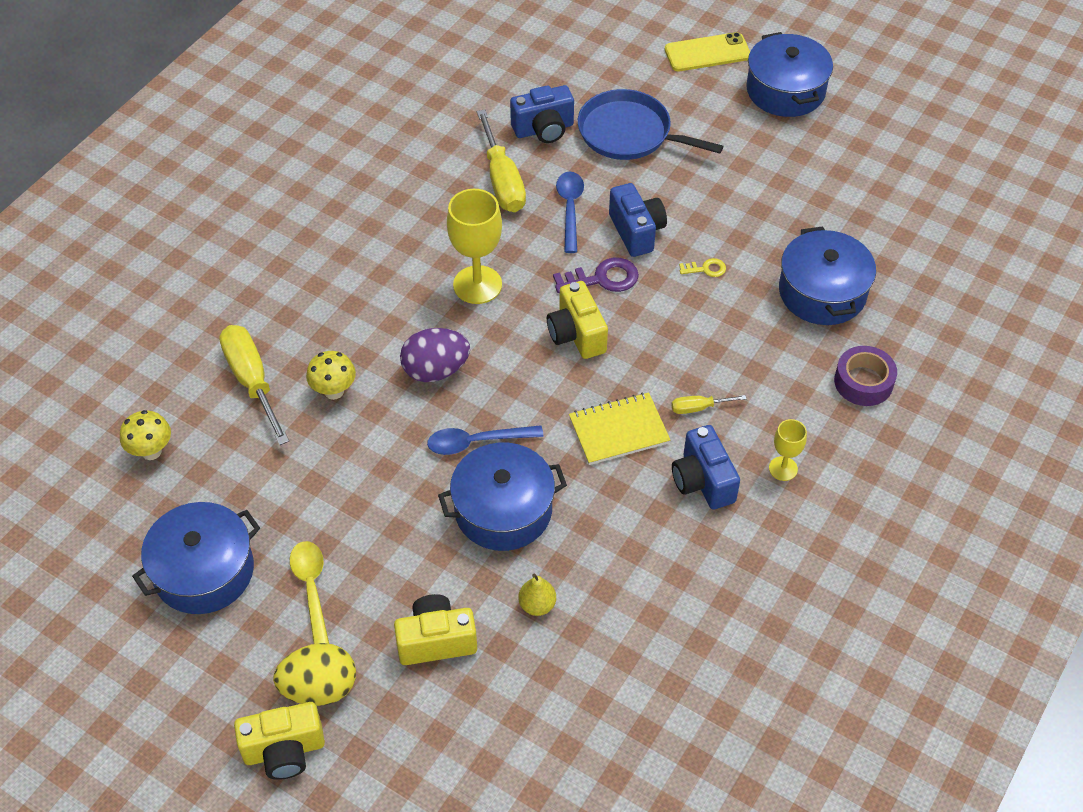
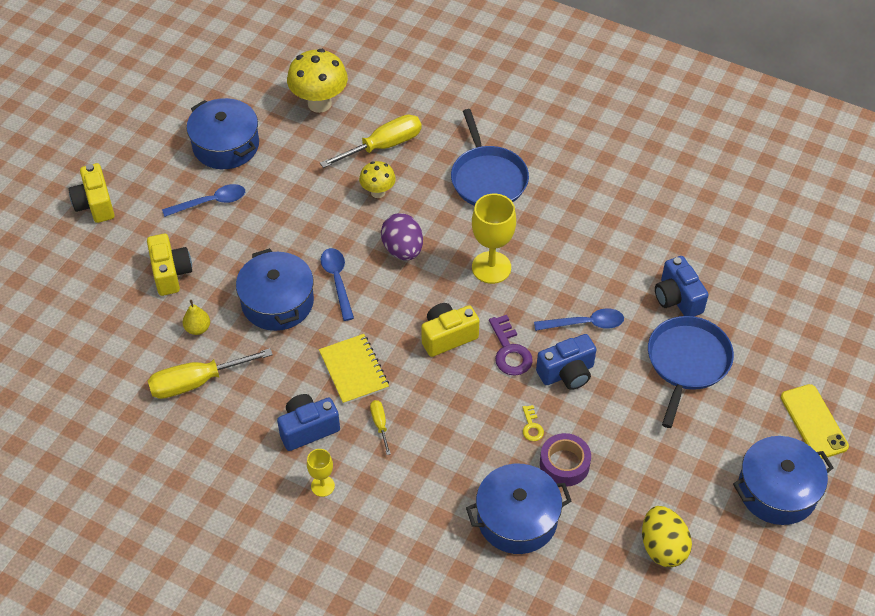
camera: 85 degrees right, 0 degrees up
(151, 451) = (319, 103): yellow mushroom -> yellow mushroom, size x1.74
(312, 590) = (211, 202): yellow spoon -> blue spoon
(319, 688) = (138, 216): yellow egg -> yellow egg (662, 547)
(334, 276) = (488, 178): none -> blue pan
(502, 180) = (609, 274): yellow screwdriver -> yellow screwdriver (197, 382)
(863, 382) = (417, 549): purple tape -> purple tape (564, 464)

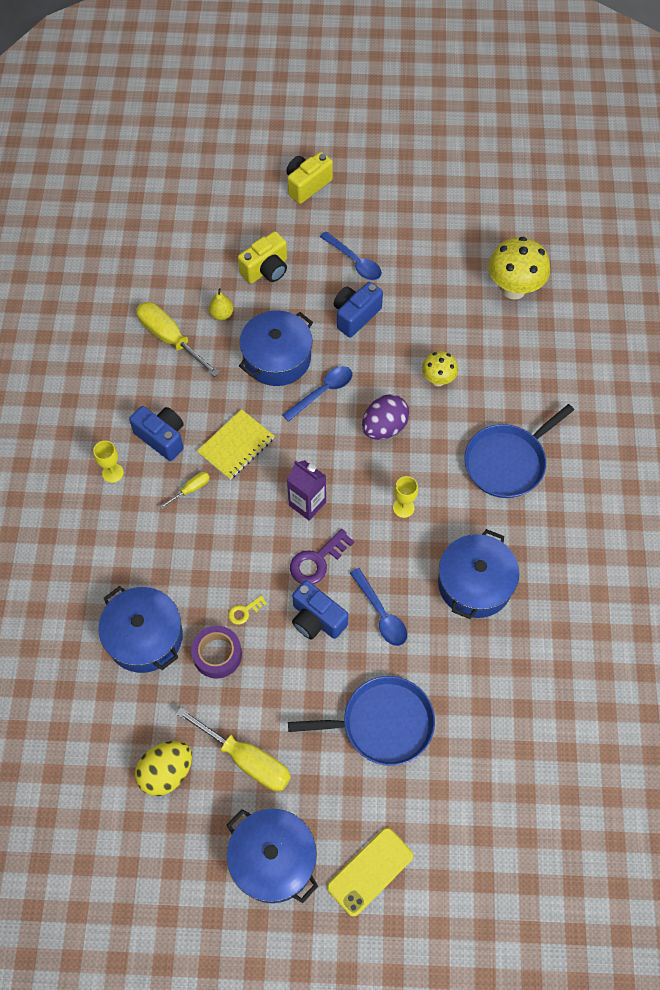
camera: 65 degrees right, 10 degrees up
(226, 145) = (422, 243): blue pot -> blue pot (475, 583)
(383, 146) = (494, 360): yellow screwdriver -> yellow screwdriver (246, 759)
(447, 337) = (307, 503): yellow camera -> purple carton
(491, 267) = (403, 508): yellow goblet -> yellow goblet, size x0.54
(677, 298) = (455, 687): blue camera -> blue camera (355, 316)

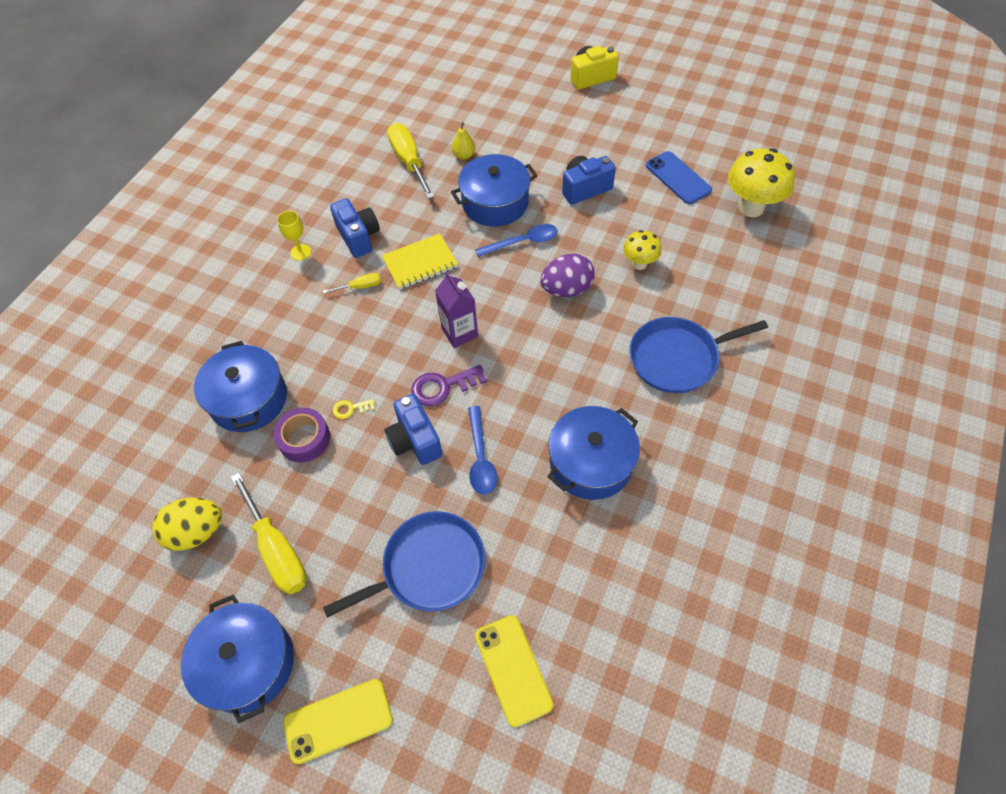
camera: 25 degrees right, 5 degrees down
(266, 269) = (521, 131): yellow camera -> none
(355, 262) = (605, 146): blue spoon -> none
(382, 723) = (429, 567): blue pan -> blue pan turned 45 degrees counterclockwise
(403, 508) = (551, 366): yellow goblet -> none
(436, 277) = (678, 178): none -> blue phone
(487, 776) = (513, 669): none -> yellow phone

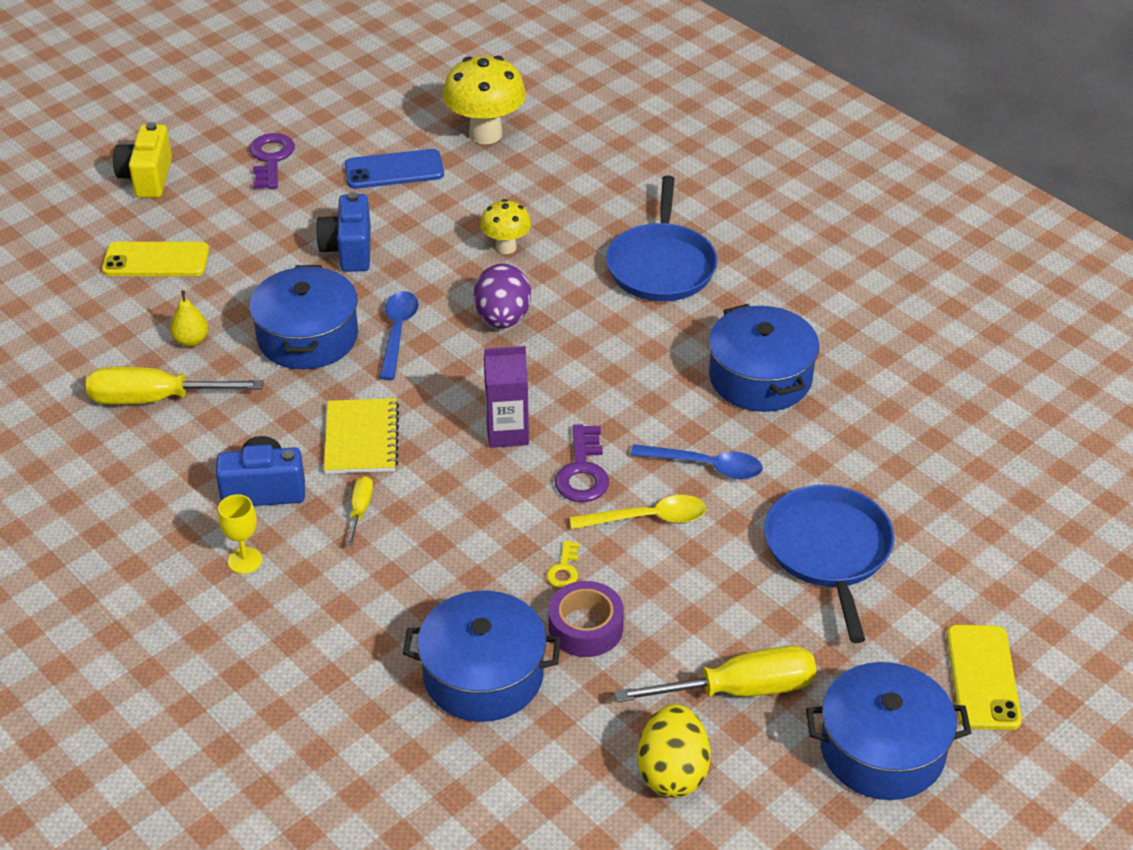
camera: 70 degrees left, 15 degrees down
(415, 440) = (648, 518): blue camera -> yellow spoon
(513, 669) = (977, 514): yellow phone -> yellow phone (156, 260)
(647, 119) = (271, 159): none -> purple key

